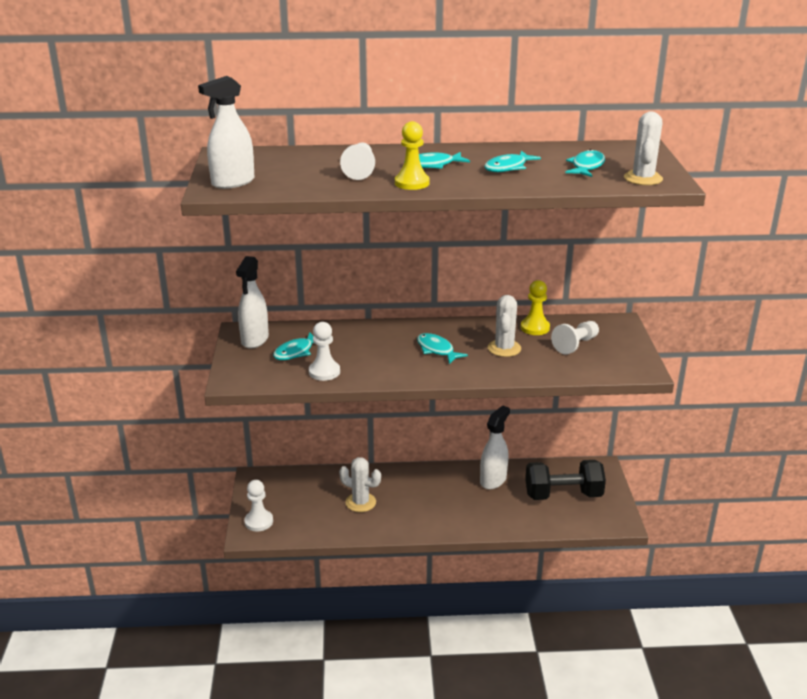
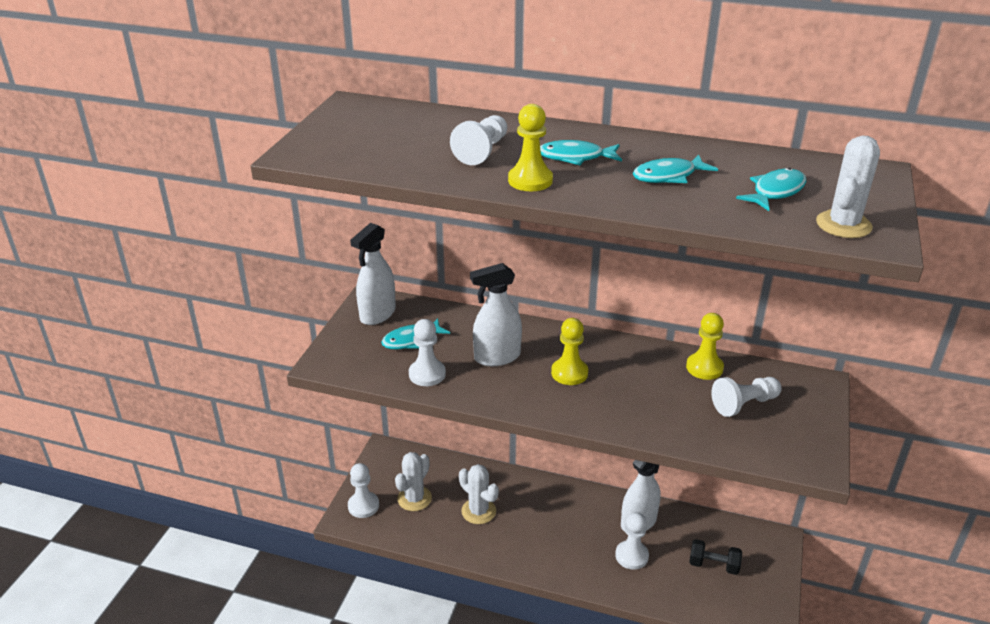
camera: 20 degrees right, 5 degrees up
(232, 182) = (327, 145): white spray bottle -> white spray bottle (497, 357)
(436, 350) = (569, 373): turquoise fish -> yellow pawn
(499, 504) = (631, 556): none -> white pawn
(504, 348) = (651, 389): white cactus -> white cactus (414, 498)
(563, 495) = (713, 565): black dumbbell -> black dumbbell, size x0.54

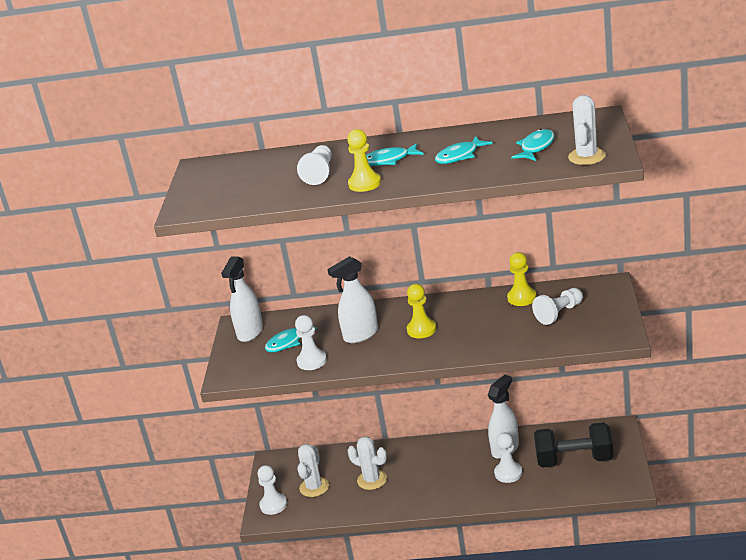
camera: 10 degrees left, 5 degrees down
(713, 565) = (574, 460): black dumbbell -> black dumbbell, size x1.84

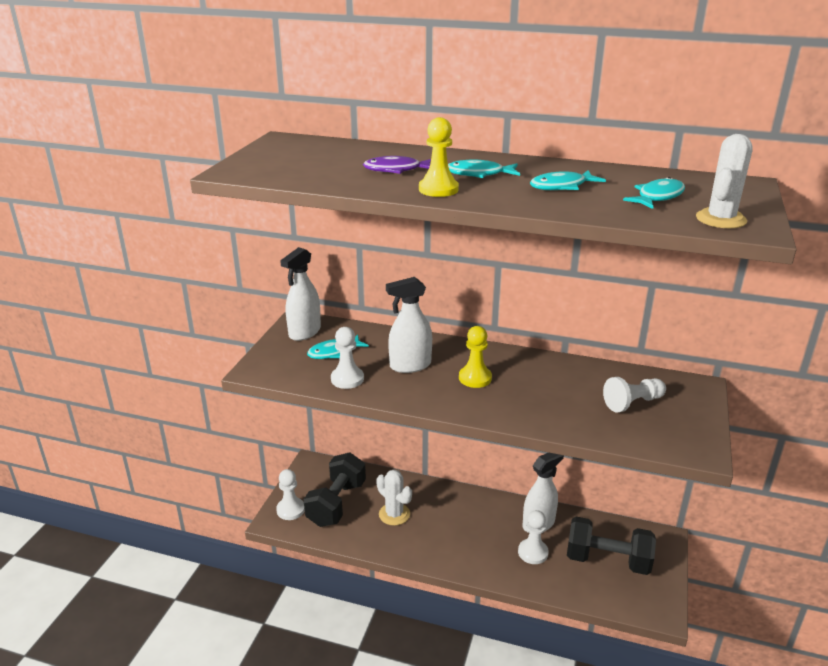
camera: 10 degrees right, 0 degrees up
(314, 487) = (336, 503): white cactus -> black dumbbell
(319, 173) = (396, 170): white pawn -> purple fish
(522, 298) = (596, 374): yellow pawn -> none

